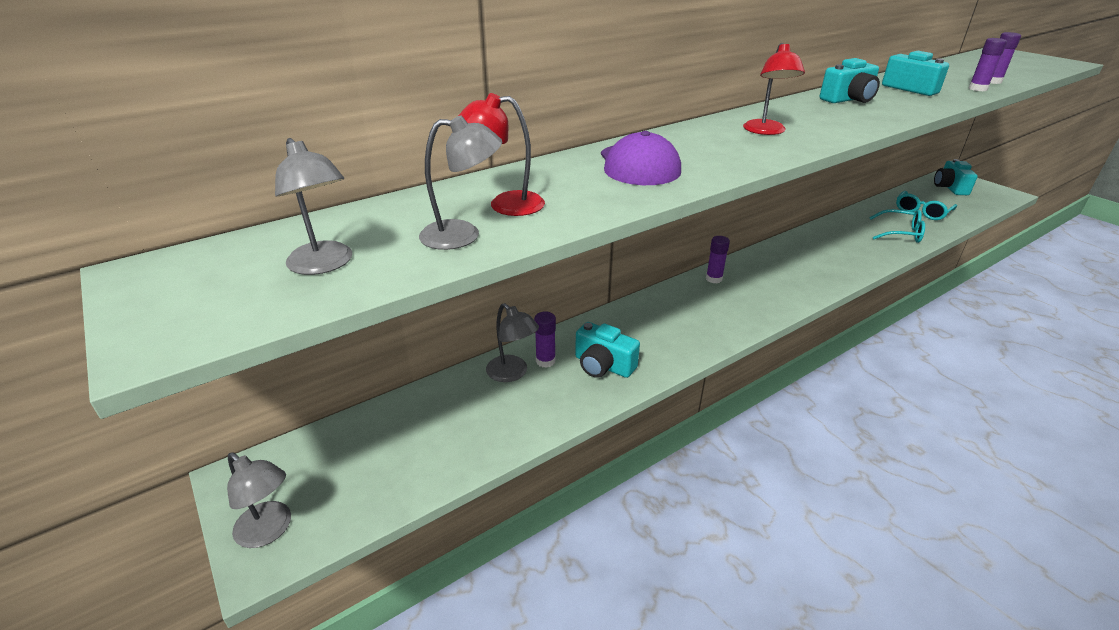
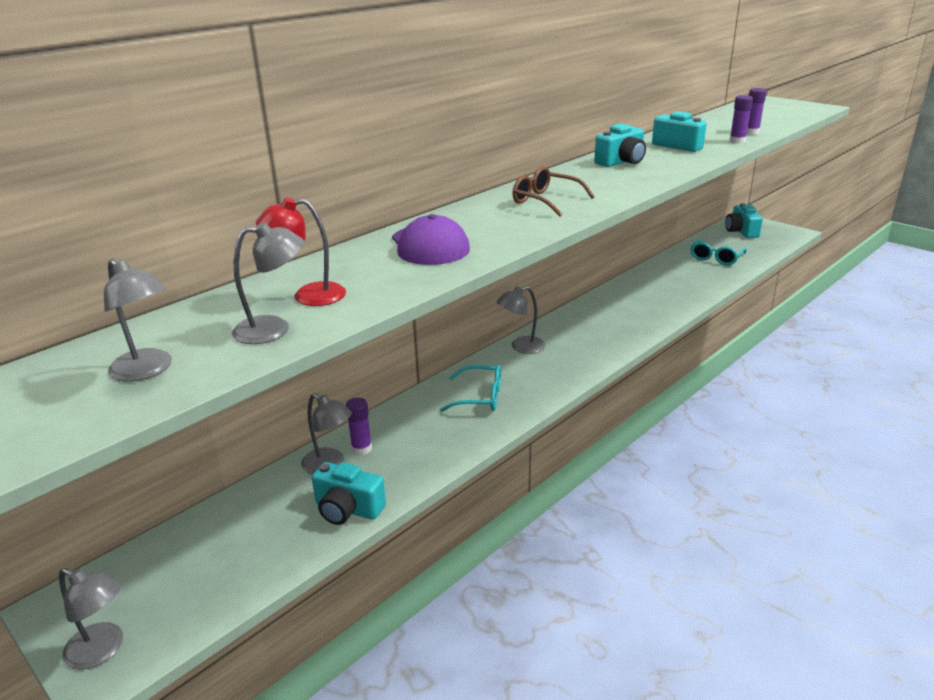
camera: 10 degrees left, 5 degrees down
(603, 365) = (420, 445): turquoise camera -> turquoise camera (347, 509)
(714, 279) = (521, 347): purple glue stick -> grey lamp
(766, 131) = (546, 201): red lamp -> brown glasses
(900, 233) = (696, 281): turquoise glasses -> turquoise glasses (479, 397)

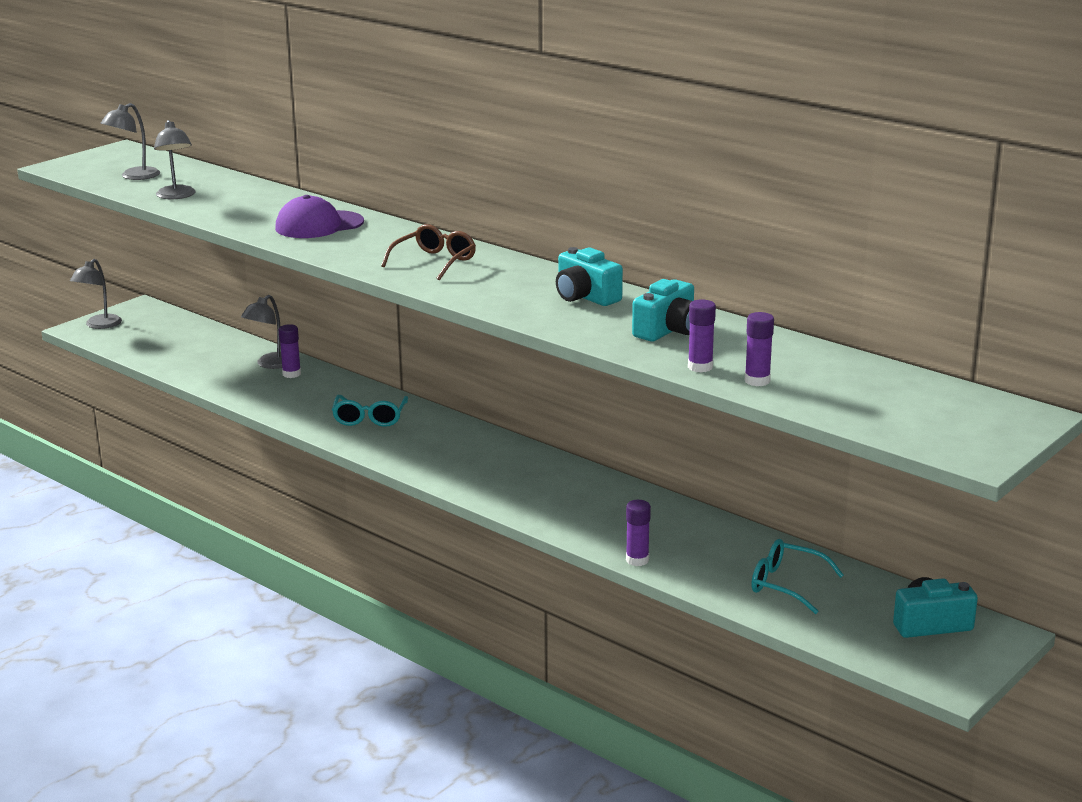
camera: 85 degrees right, 5 degrees down
(308, 296) = (227, 199): red lamp -> none
(347, 509) = (210, 376): turquoise camera -> none
(521, 347) = (475, 436): grey lamp -> none
(703, 294) = (637, 560): none -> purple glue stick

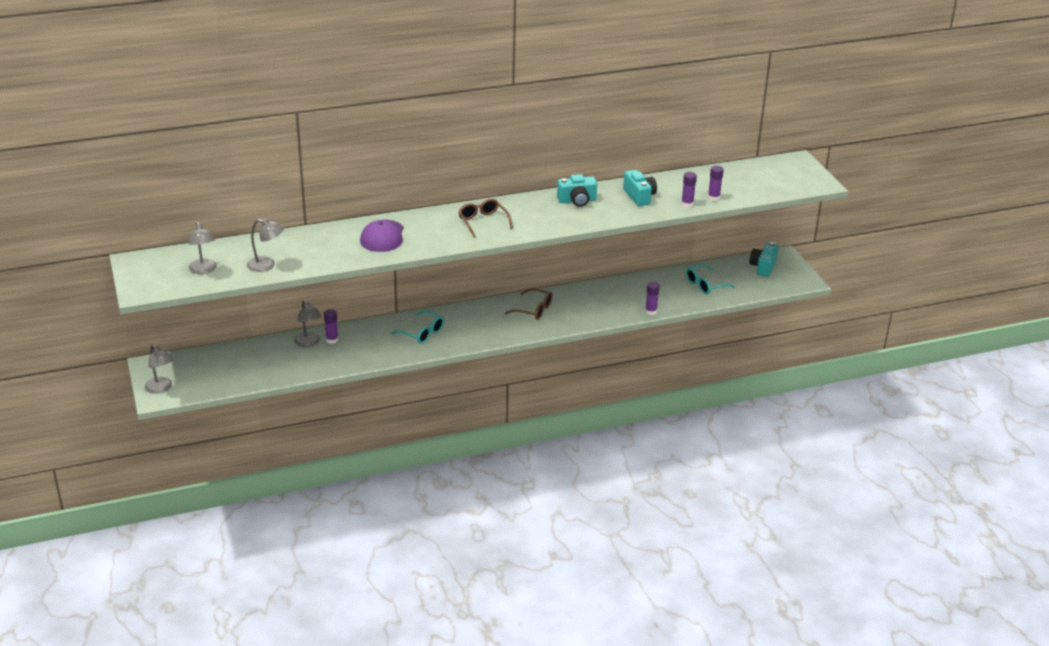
camera: 60 degrees left, 10 degrees up
(521, 471) = (533, 310): none -> brown glasses

